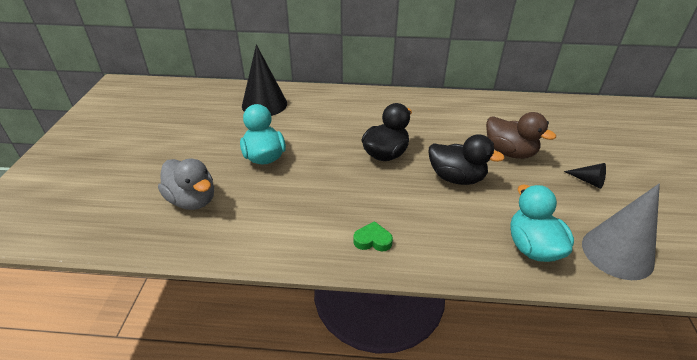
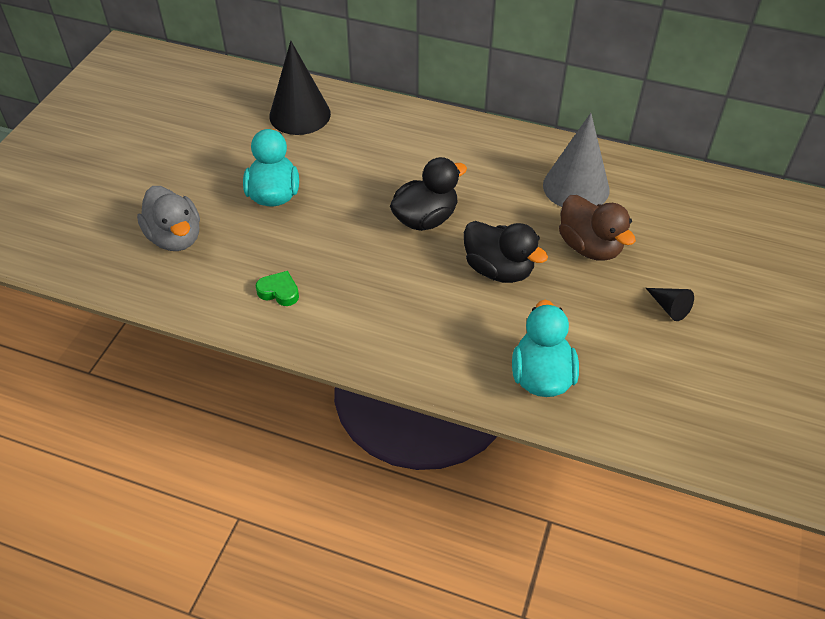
camera: 15 degrees right, 10 degrees up
(372, 240) = (359, 328): green heart -> green heart (279, 292)
(617, 253) = (640, 405): grey cone -> grey cone (576, 187)

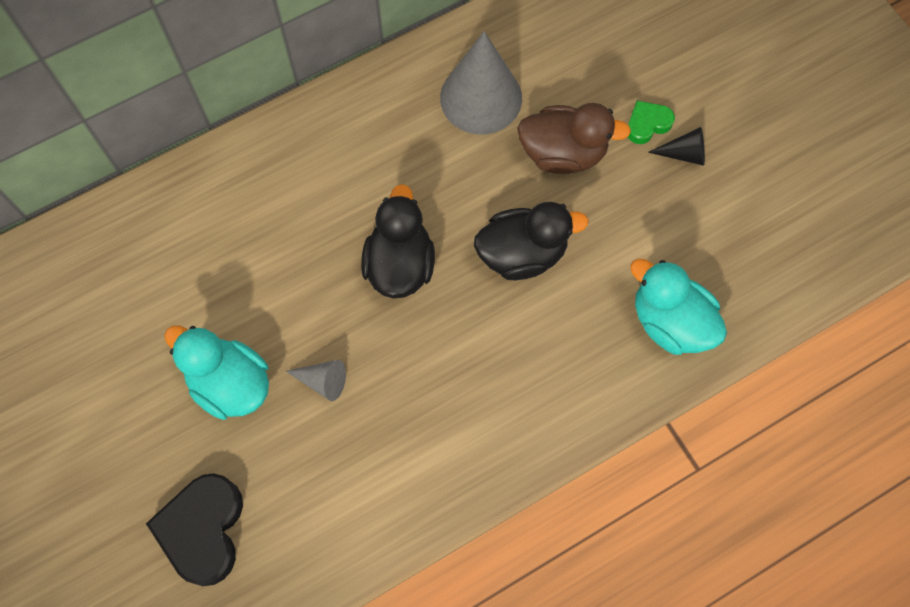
camera: 50 degrees left, 20 degrees up
(175, 238) = (203, 530): grey duck -> black heart
(279, 292) = (375, 476): green heart -> green heart (647, 124)
(300, 115) = (126, 266): black cone -> none
(315, 231) = (323, 381): none -> grey cone

